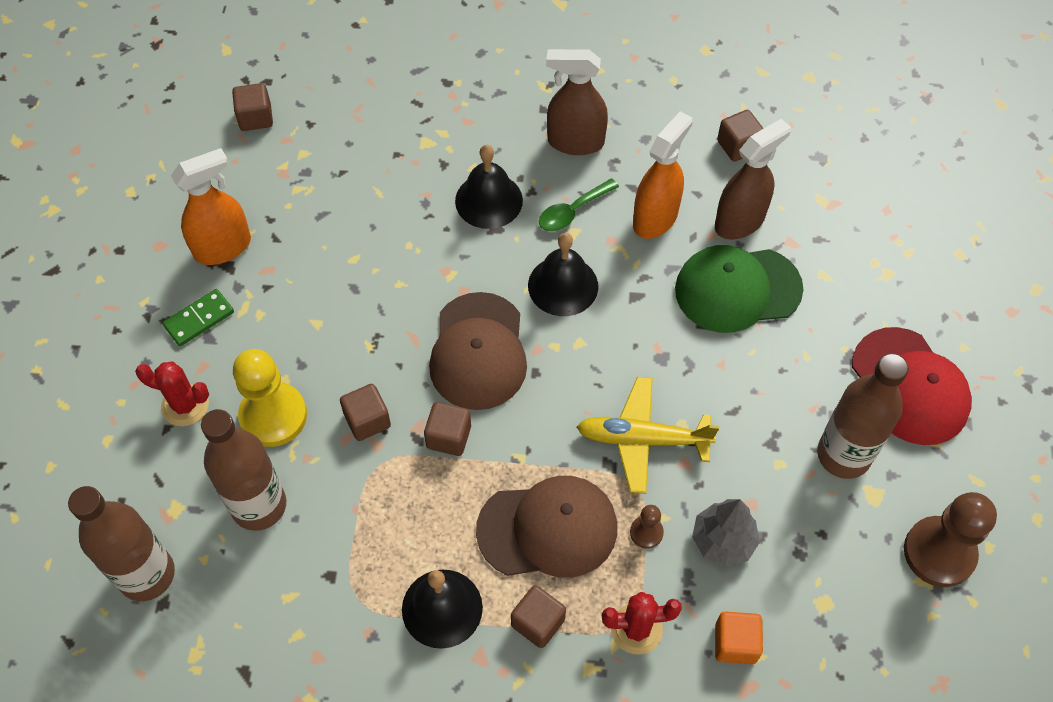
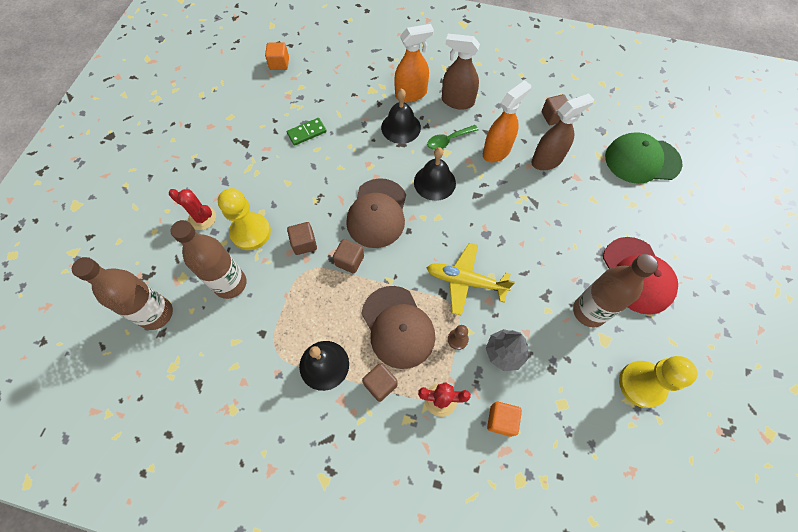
camera: 10 degrees right, 5 degrees up
(199, 319) = (222, 170): green domino -> green domino (307, 133)
(223, 247) = (245, 132): orange spray bottle -> orange spray bottle (411, 94)
(256, 118) = (279, 64): brown cube -> orange cube
(548, 529) = (398, 327): brown cap -> brown cap turned 60 degrees clockwise
(737, 289) = (539, 200): green cap -> green cap (642, 160)
(939, 553) = (642, 384): brown pawn -> yellow pawn

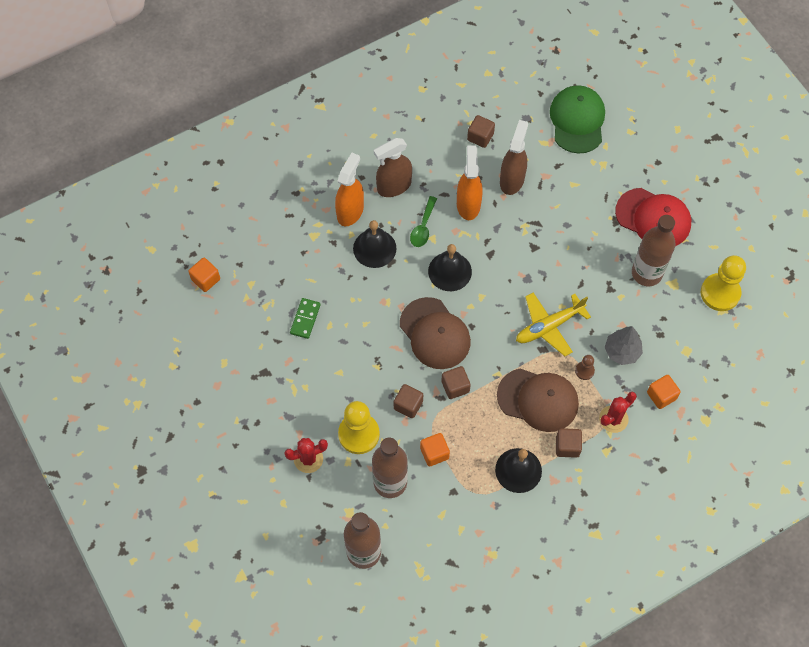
camera: 45 degrees left, 0 degrees up
(282, 293) = (434, 453): none -> orange cube
(642, 160) = (577, 120): green cap -> green cap turned 135 degrees clockwise

